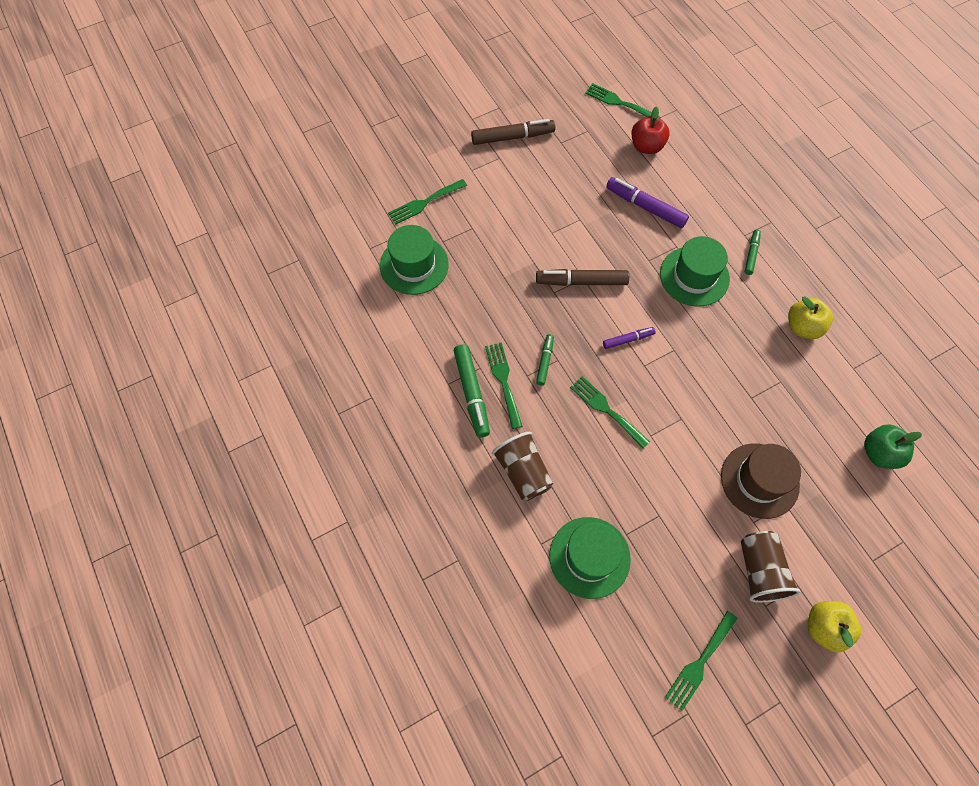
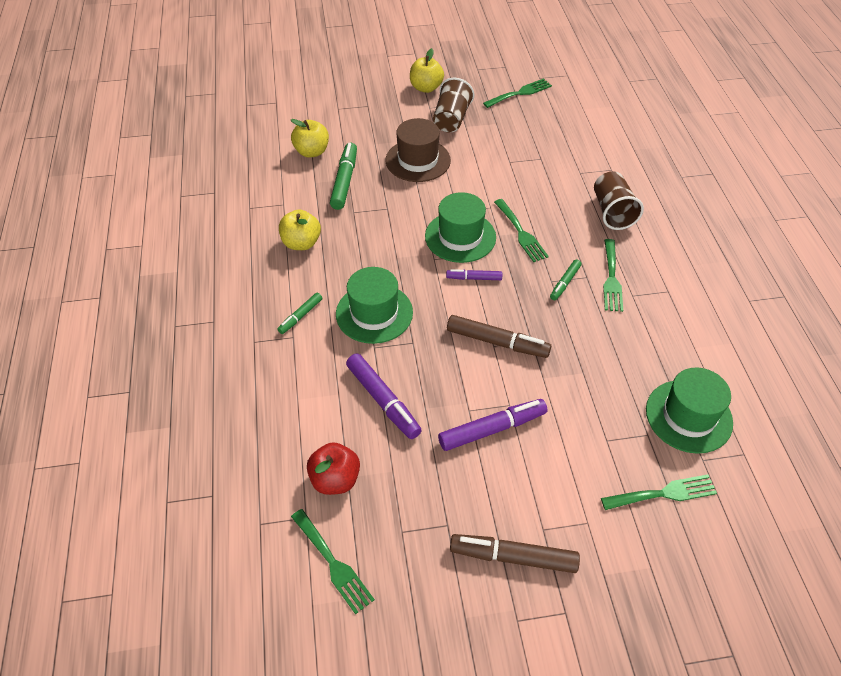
camera: 160 degrees left, 15 degrees down
(472, 393) = (645, 277): green marker -> green marker (344, 181)
(557, 210) = (492, 429): none -> purple marker
(589, 557) = (575, 154): green hat -> green hat (460, 237)
(879, 453) = (312, 152): green apple -> yellow apple

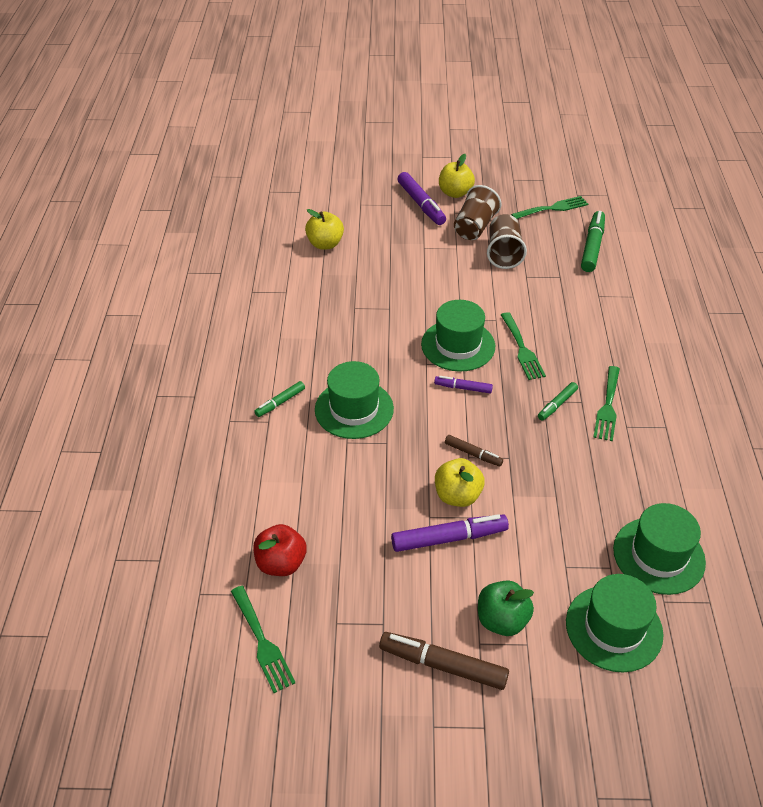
camera: 10 degrees right, 5 degrees down
(301, 243) = (296, 332): yellow apple -> yellow apple (457, 496)
(344, 181) = (352, 276): green marker -> green marker (592, 247)
(383, 400) = (344, 494): purple marker -> purple marker (421, 204)
(418, 160) = (431, 264): brown hat -> none
(497, 342) = (473, 454): brown marker -> brown marker, size x0.57
(559, 502) = (502, 620): none -> green apple
(612, 212) = (624, 340): brown cup -> brown cup (503, 253)
(663, 493) = (614, 628): green fork -> green hat

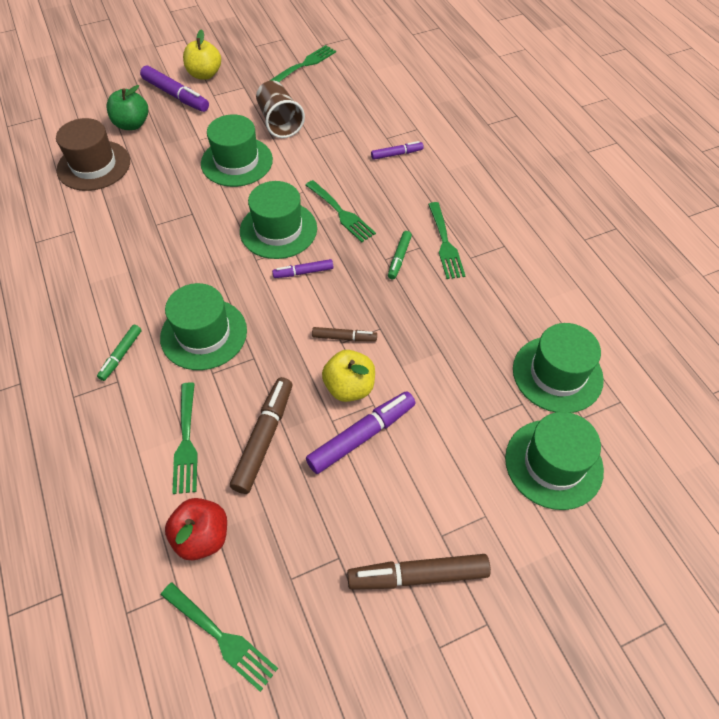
camera: 25 degrees left, 10 degrees up
(301, 488) = (186, 442): none -> green fork
(325, 244) = (94, 165): yellow apple -> brown hat
(365, 509) = (264, 438): none -> brown marker
(448, 276) = (237, 162): none -> green hat
(474, 227) = (239, 104): brown cup -> none
(502, 620) = (451, 501): green apple -> green apple (132, 124)
(592, 247) = (358, 92): green marker -> none
(601, 313) = (396, 154): none -> purple marker

